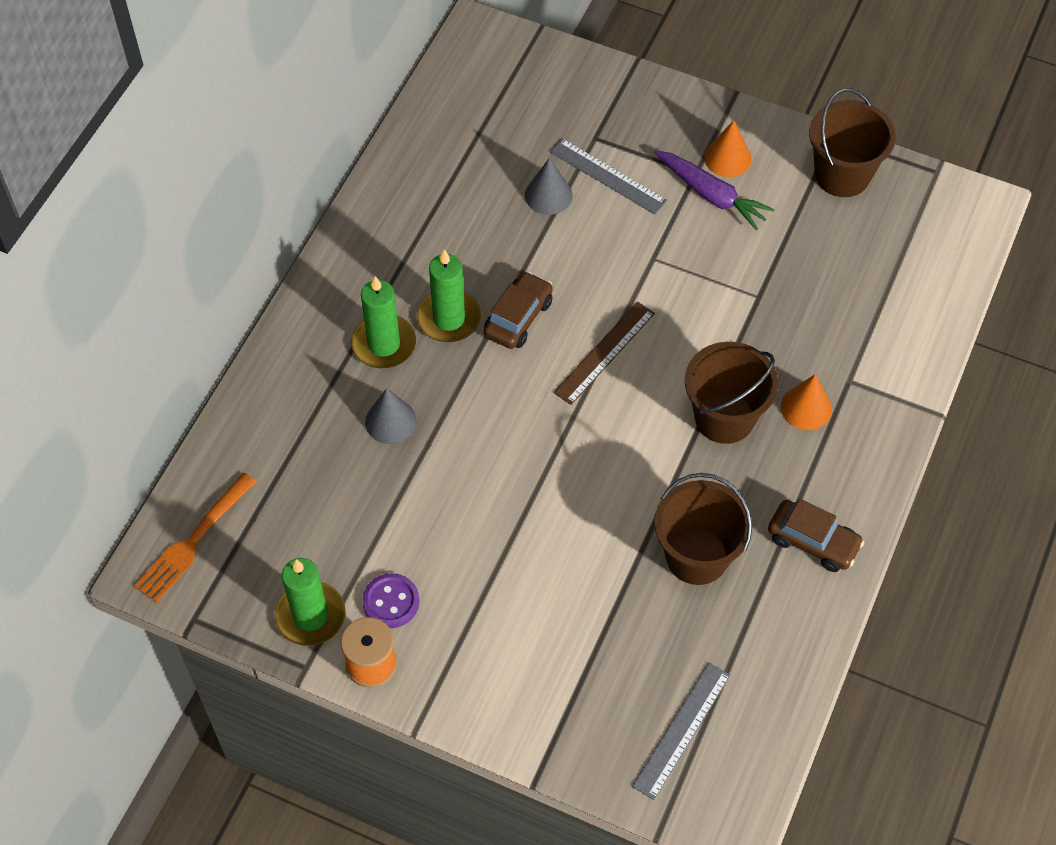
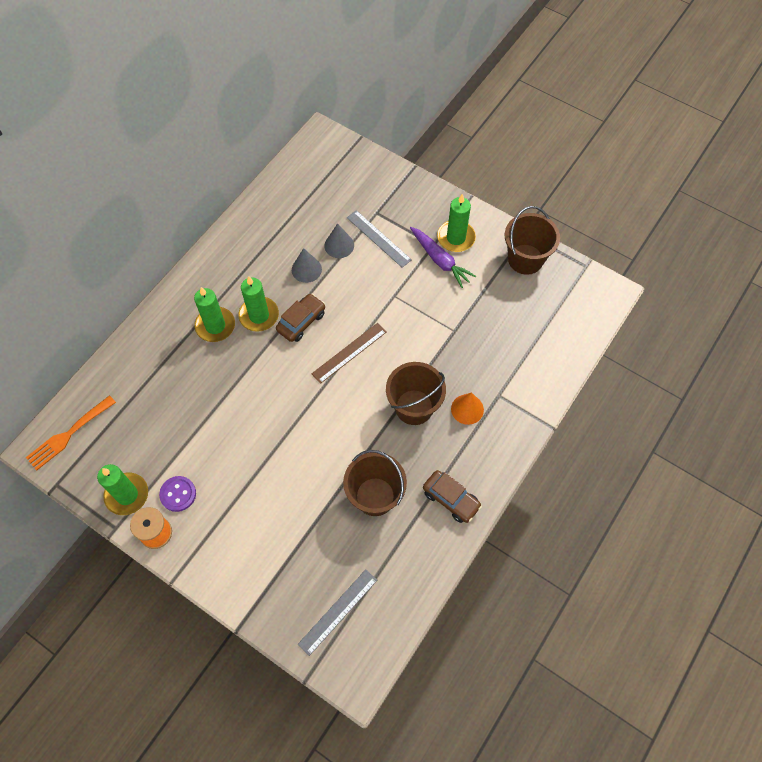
camera: 10 degrees right, 5 degrees up
(390, 421) = (207, 376): grey cone -> grey cone (306, 269)
(727, 158) = (456, 238): orange cone -> green candle

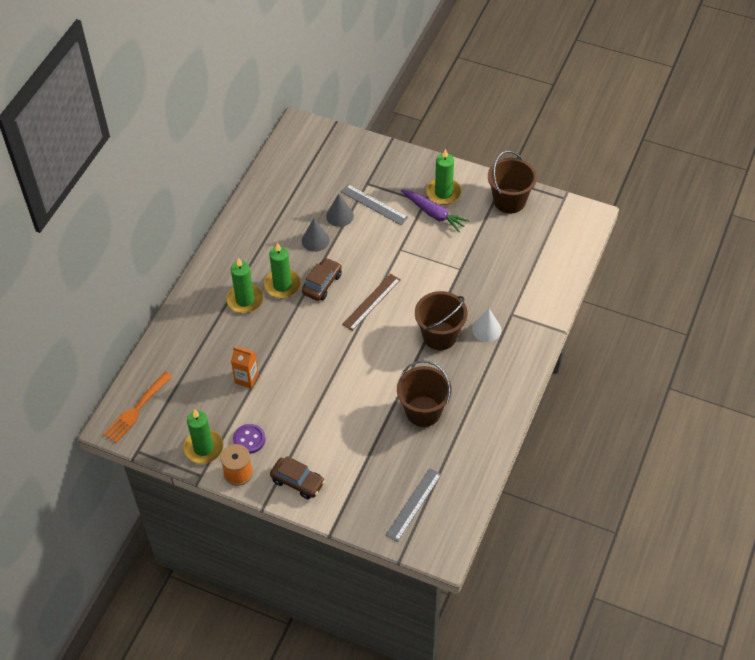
camera: 10 degrees left, 10 degrees down
(194, 420) = (246, 379): none -> orange carton
(451, 499) = (489, 402): brown car -> brown car (297, 482)
(467, 409) = (486, 329): orange cone -> white cone

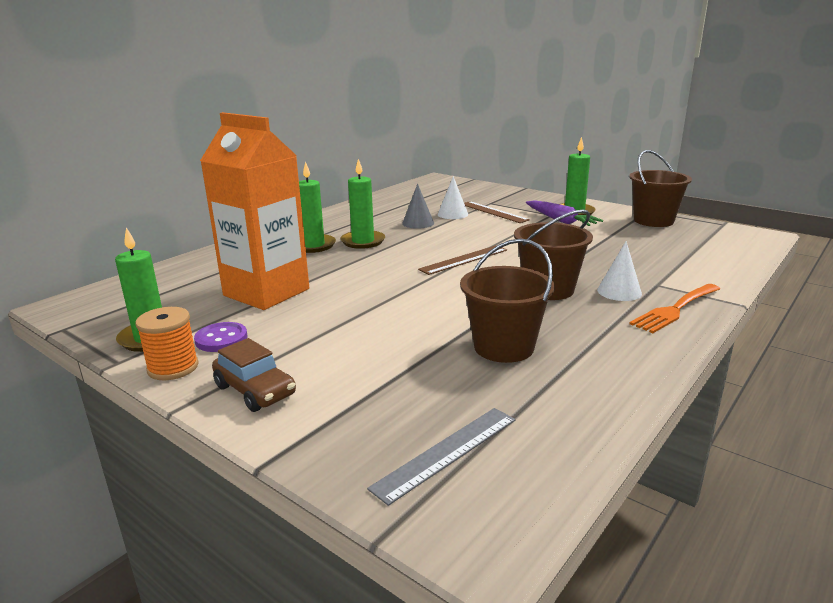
camera: 15 degrees right, 30 degrees down
(136, 409) = (107, 298): orange fork -> orange fork (675, 309)
(246, 379) = (266, 292): orange carton -> orange carton, size x2.39
(322, 284) = (409, 245): brown car -> none
(339, 216) = (452, 214): grey cone -> white cone
(374, 204) = (493, 212): grey ruler -> brown ruler

